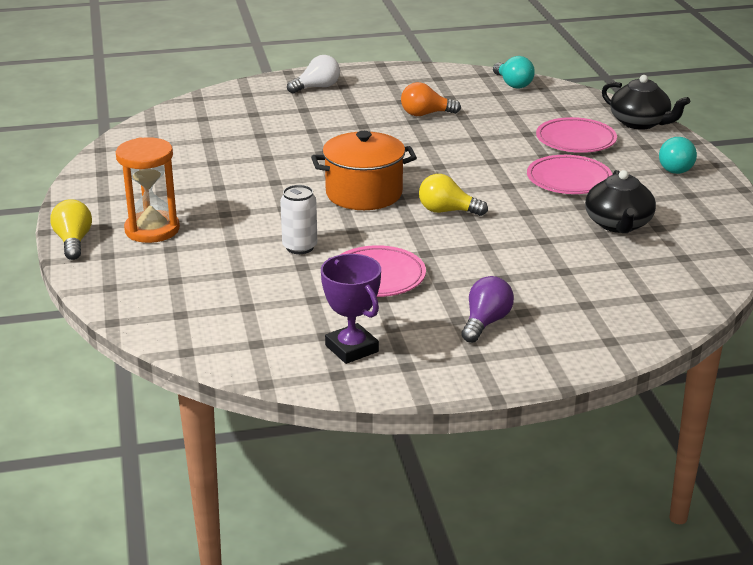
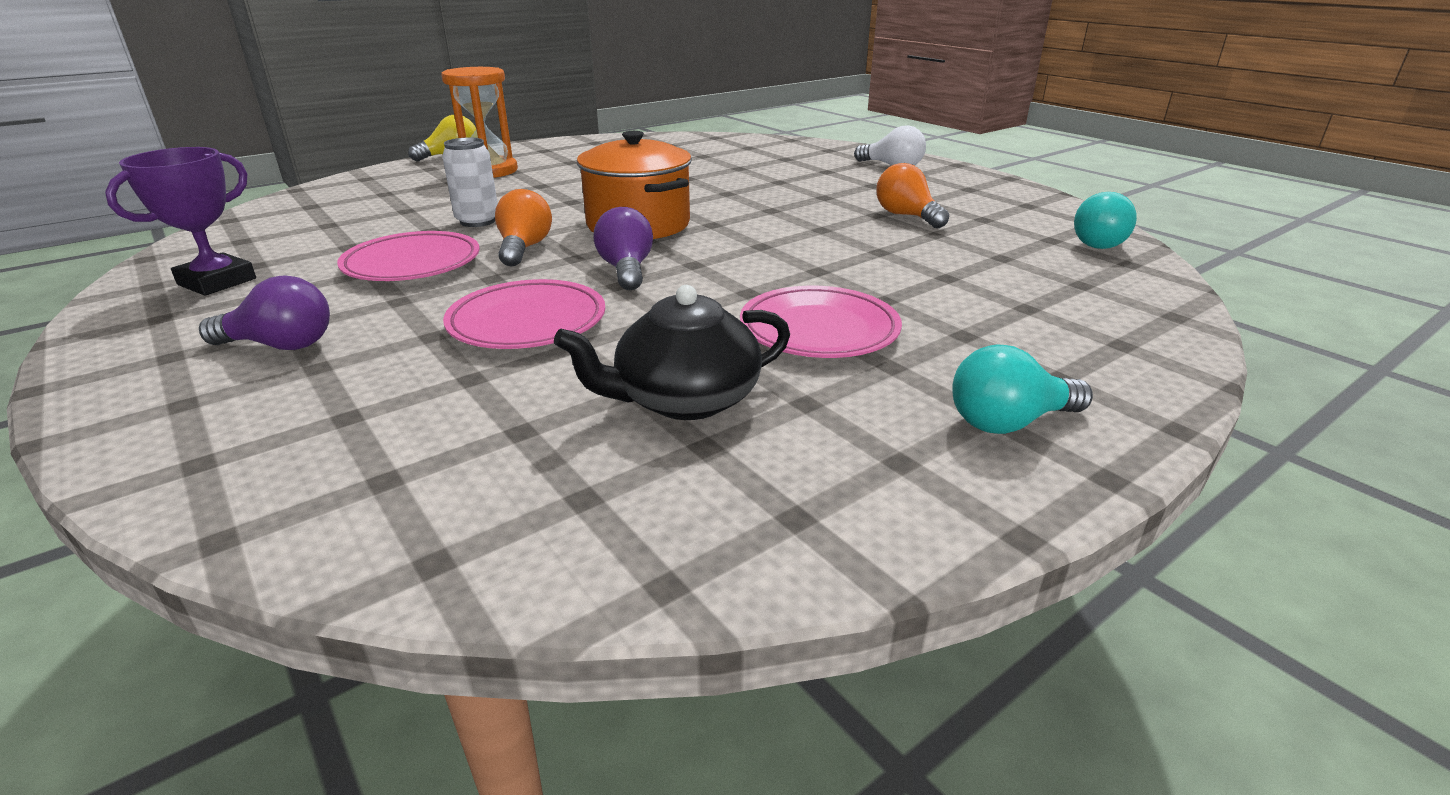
camera: 65 degrees right, 0 degrees up
(378, 237) = (524, 248): none -> orange light bulb
(447, 211) = (626, 270): yellow light bulb -> purple light bulb
(575, 140) = (979, 313): pink plate -> pink plate (527, 323)
(640, 123) = (1153, 356): black teapot -> none

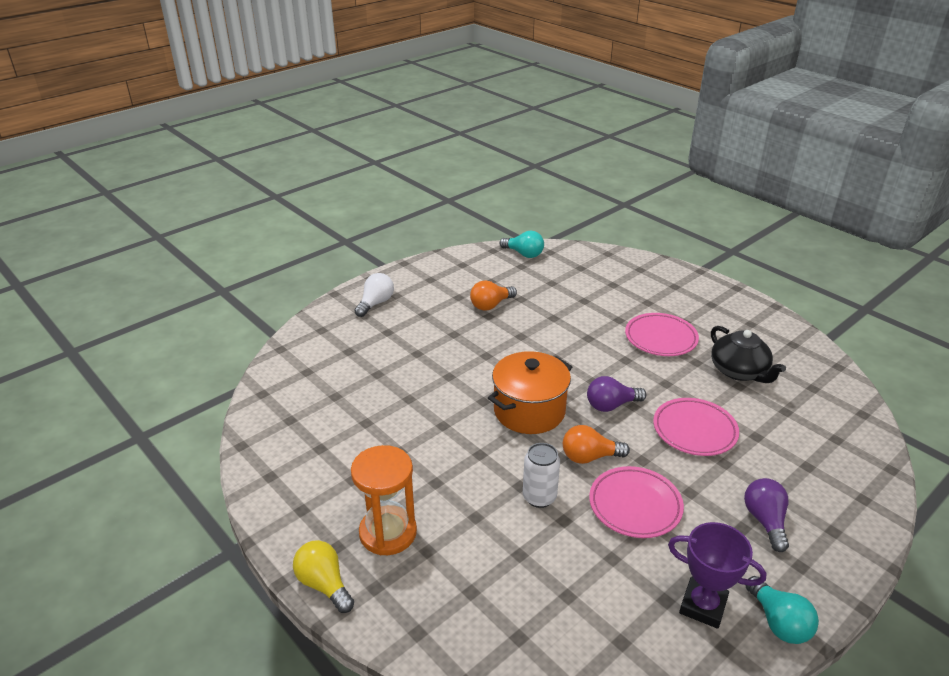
camera: 95 degrees left, 5 degrees up
(1008, 422) = (714, 300): turquoise light bulb -> turquoise light bulb (778, 622)

